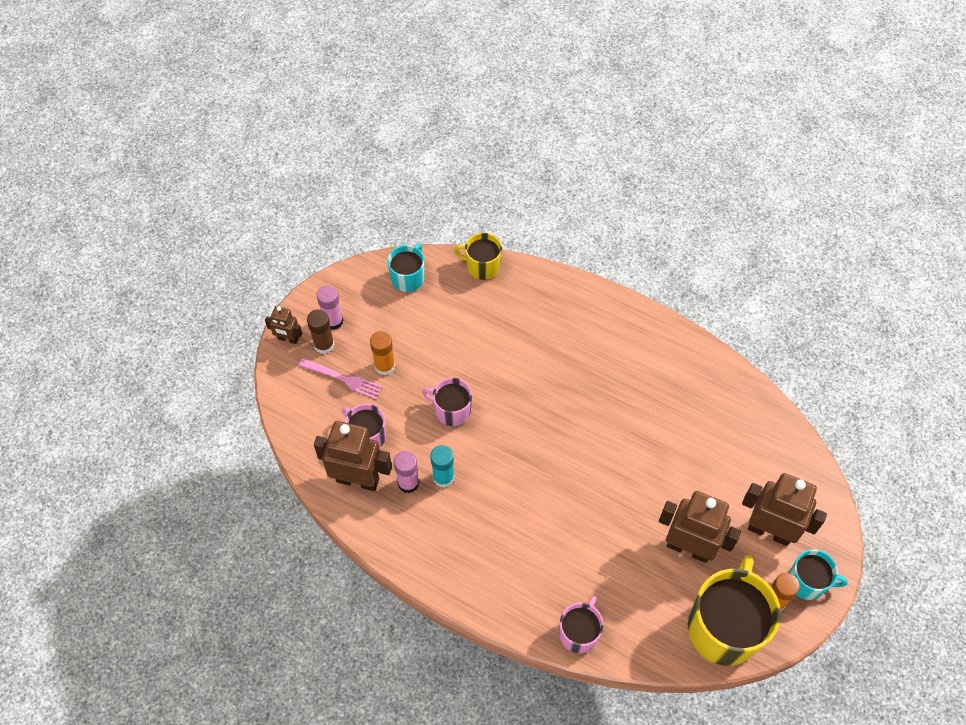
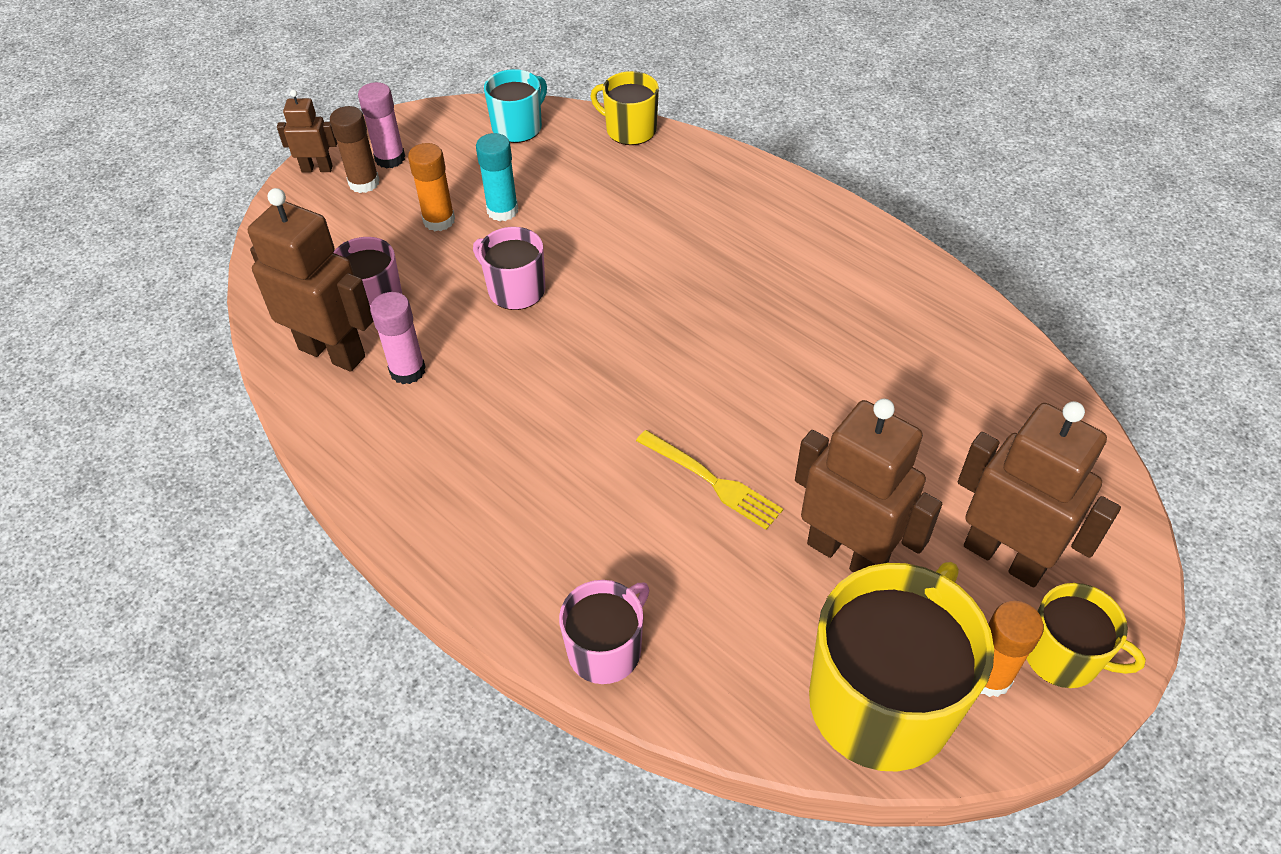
camera: 15 degrees right, 10 degrees down
(288, 339) = (317, 169): brown robot -> brown robot turned 150 degrees clockwise
(344, 379) = (373, 226): pink fork -> none
(443, 477) = (465, 373): turquoise glue stick -> turquoise glue stick (502, 210)
(607, 519) = (713, 482): none -> yellow fork
(807, 582) = (1063, 656): turquoise mug -> yellow mug

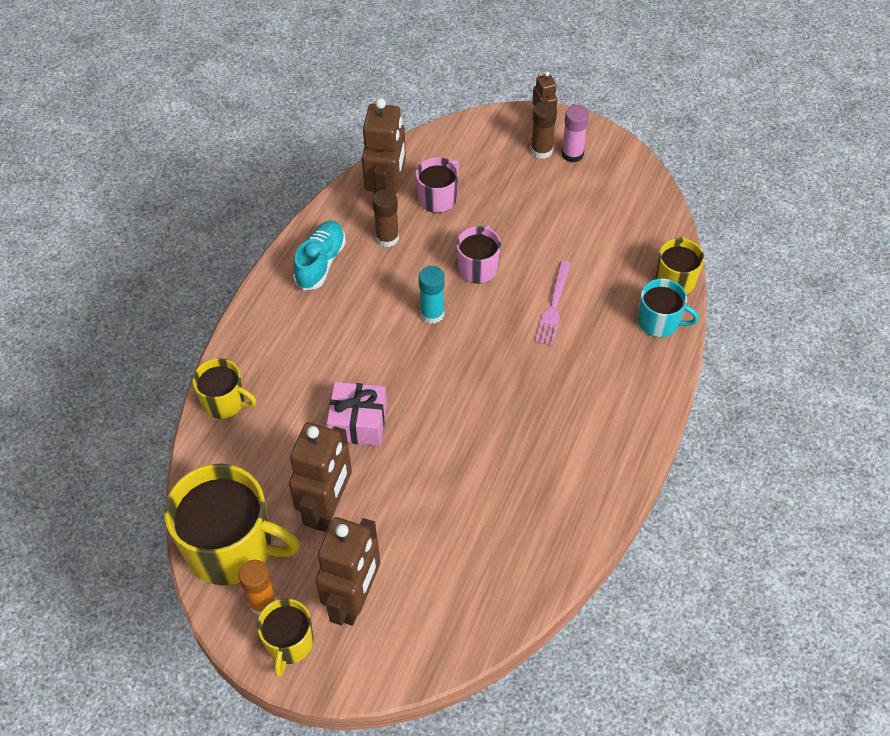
camera: 70 degrees right, 5 degrees up
(405, 459) = (320, 262): none -> turquoise shoe
(407, 370) = (387, 238): pink glue stick -> brown glue stick
(439, 220) = (524, 203): orange glue stick -> none
(502, 210) = (550, 234): turquoise glue stick -> turquoise glue stick (432, 313)
(518, 127) = (642, 212): turquoise mug -> turquoise mug (659, 321)
(606, 649) = (224, 401): pink mug -> yellow mug
(617, 237) = (553, 307): none -> pink fork
(713, 482) = (358, 422): yellow fork -> pink gift

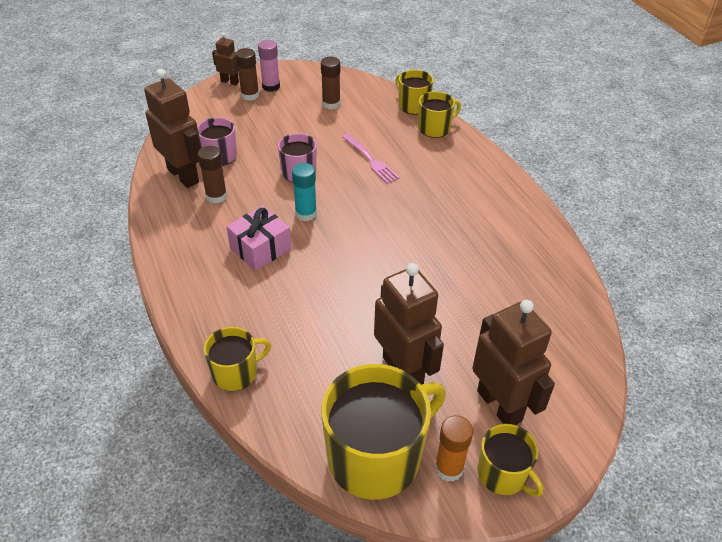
camera: 50 degrees left, 10 degrees down
(320, 262) = (188, 240): turquoise shoe -> none
(358, 422) = (348, 306): pink gift -> pink gift (260, 248)
(600, 217) = (331, 104): none -> brown glue stick
(659, 321) = (435, 128): turquoise mug -> yellow mug

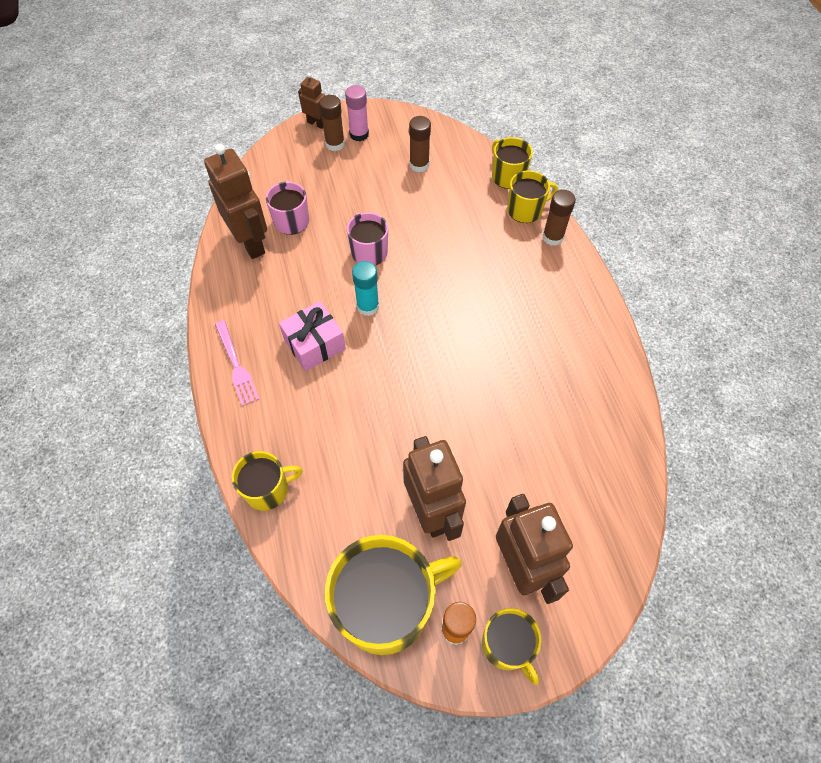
camera: 10 degrees right, 15 degrees up
(216, 196) = (280, 273): brown glue stick -> brown glue stick (552, 237)
(371, 160) = (448, 245): pink fork -> pink fork (236, 366)

